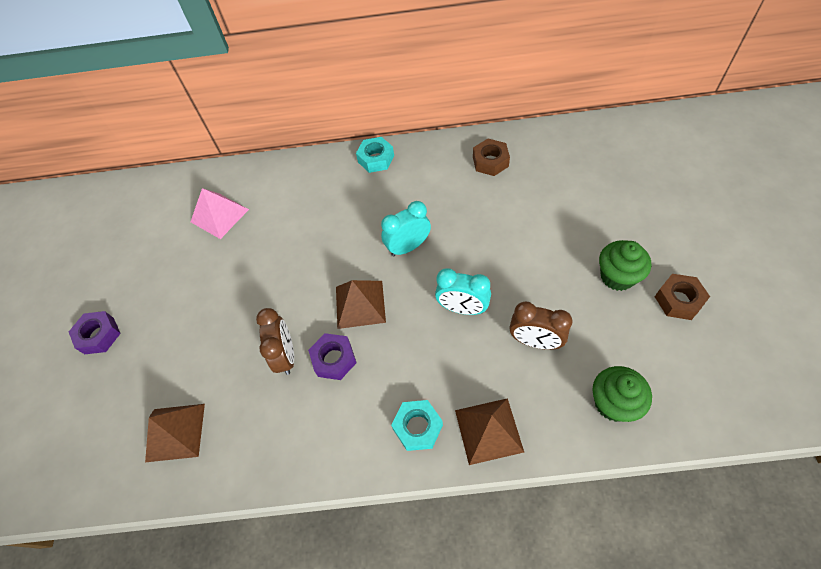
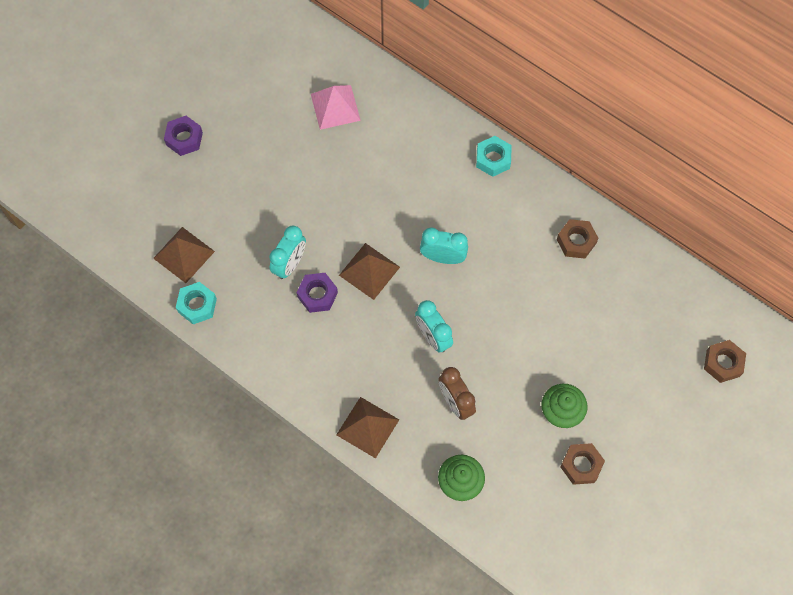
camera: 35 degrees right, 10 degrees up
(286, 355) = (290, 264): brown clock -> turquoise clock
(417, 427) = (328, 385): turquoise nut -> turquoise nut (197, 305)
(673, 153) = (723, 363): none -> brown nut

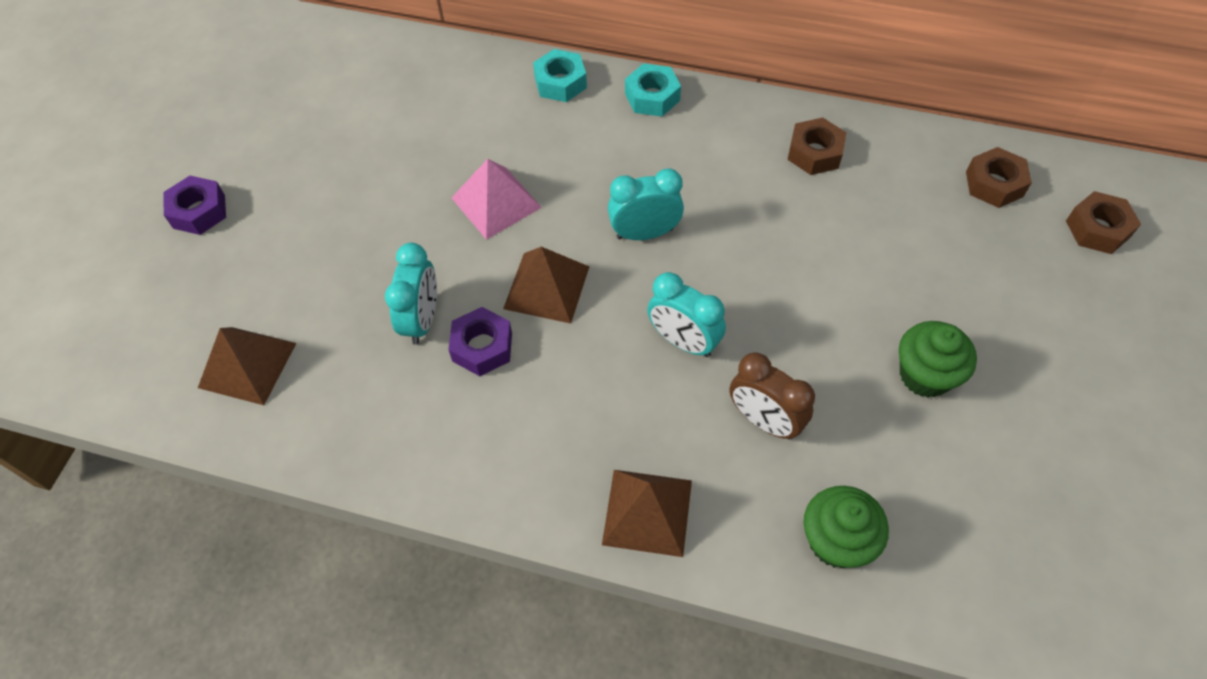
camera: 20 degrees left, 10 degrees down
(197, 305) = (294, 431): turquoise nut -> turquoise nut (560, 82)
(335, 107) = (408, 106): pink pyramid -> pink pyramid (496, 202)
(581, 465) = (1000, 439): brown nut -> brown nut (994, 184)

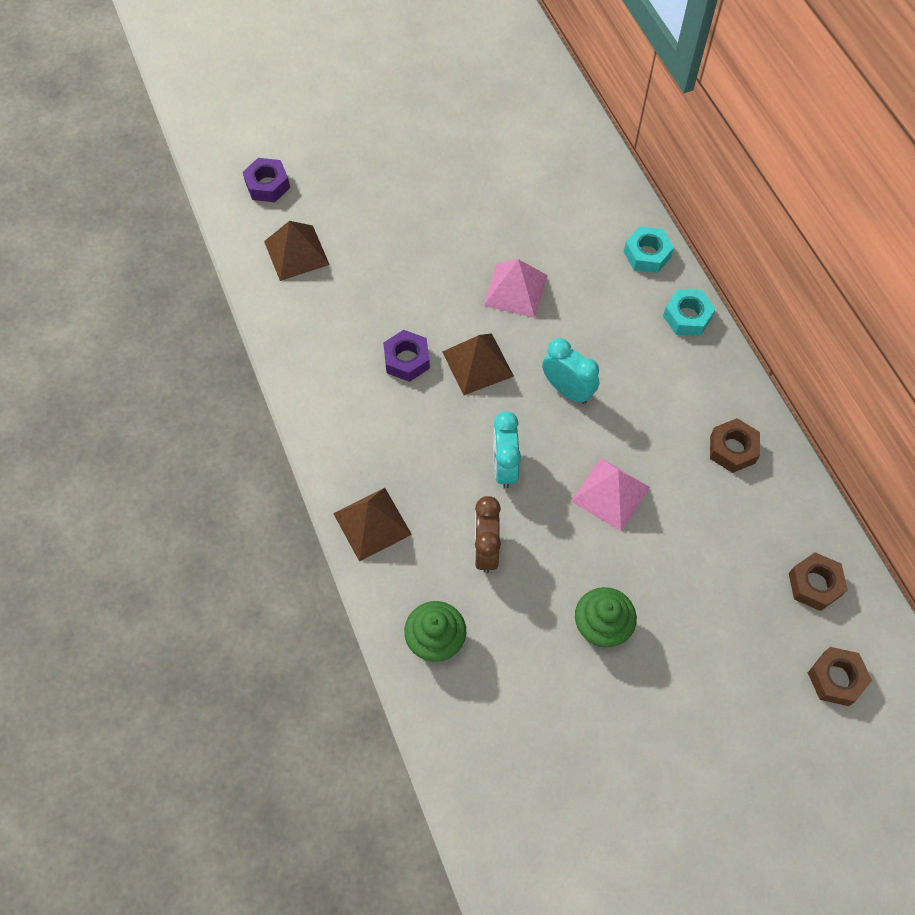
camera: 50 degrees right, 5 degrees up
(199, 211) = (370, 145): purple nut -> purple nut (267, 185)
(422, 320) = (398, 315): turquoise clock -> none
(786, 273) = (610, 494): none -> pink pyramid

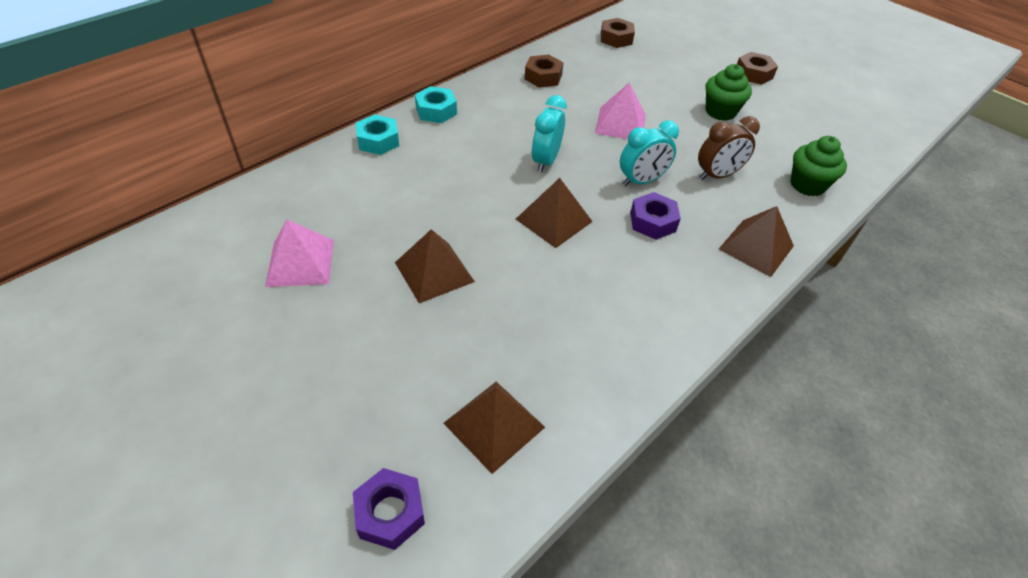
camera: 115 degrees left, 15 degrees down
(407, 360) = (581, 271): purple nut -> purple nut (652, 222)
(451, 255) = (434, 272): none -> brown pyramid
(515, 290) = (456, 214): pink pyramid -> pink pyramid (300, 262)
(836, 678) = (667, 27): brown nut -> brown nut (753, 74)

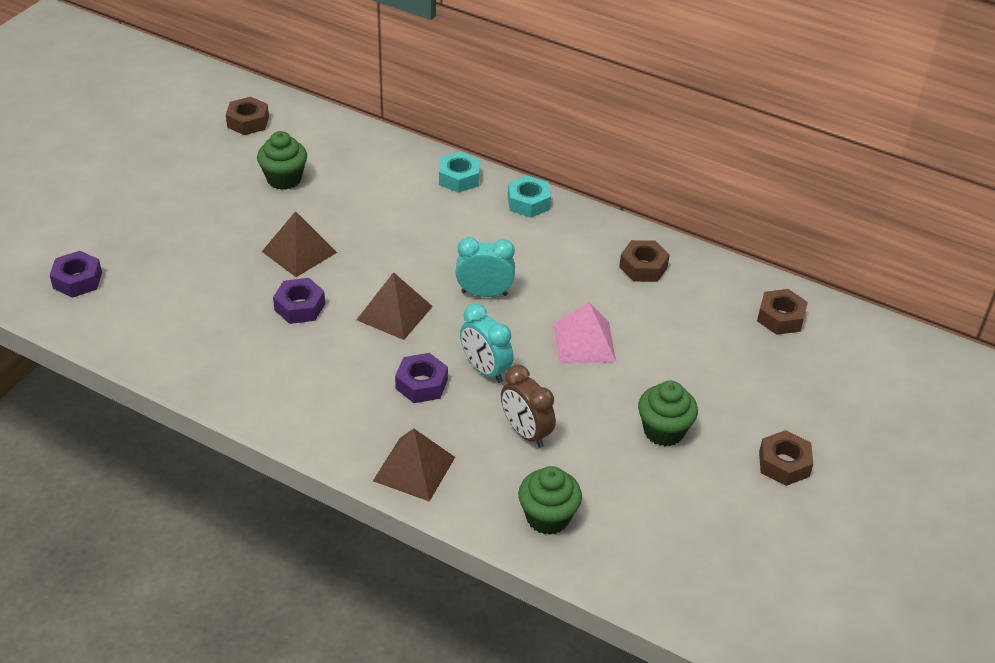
camera: 75 degrees right, 5 degrees down
(165, 276) = (248, 122): none -> brown nut
(300, 262) = (284, 179): pink pyramid -> green cupcake
(494, 425) = (154, 315): brown pyramid -> none
(523, 286) = (300, 307): none -> purple nut

